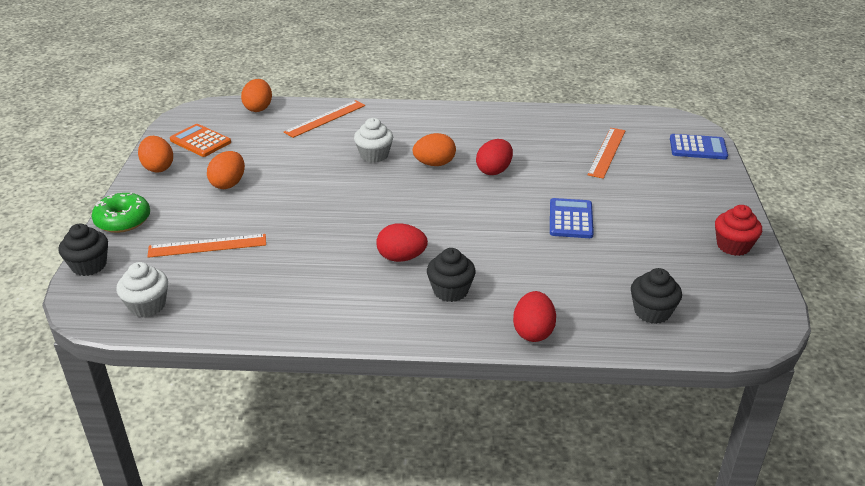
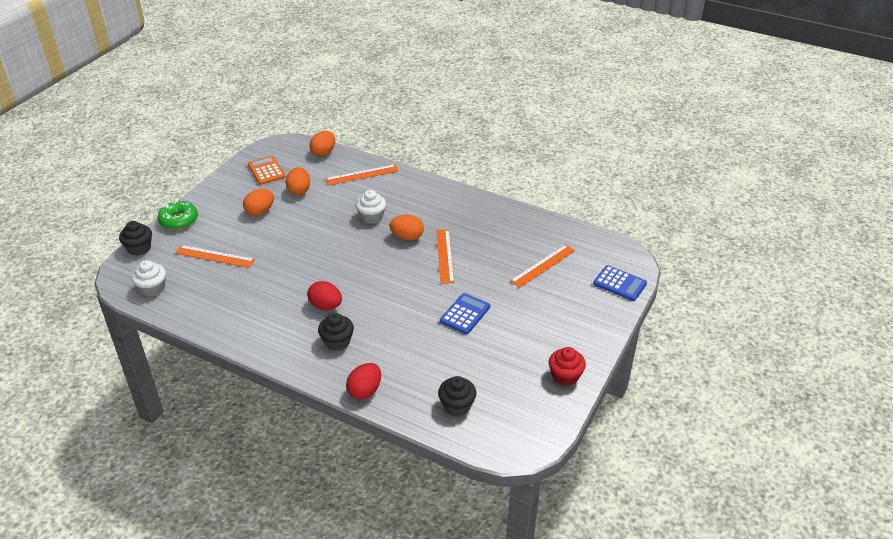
camera: 25 degrees right, 5 degrees up
(158, 167) = (226, 185): orange egg -> orange egg (299, 190)
(494, 170) = (444, 256): red egg -> orange ruler

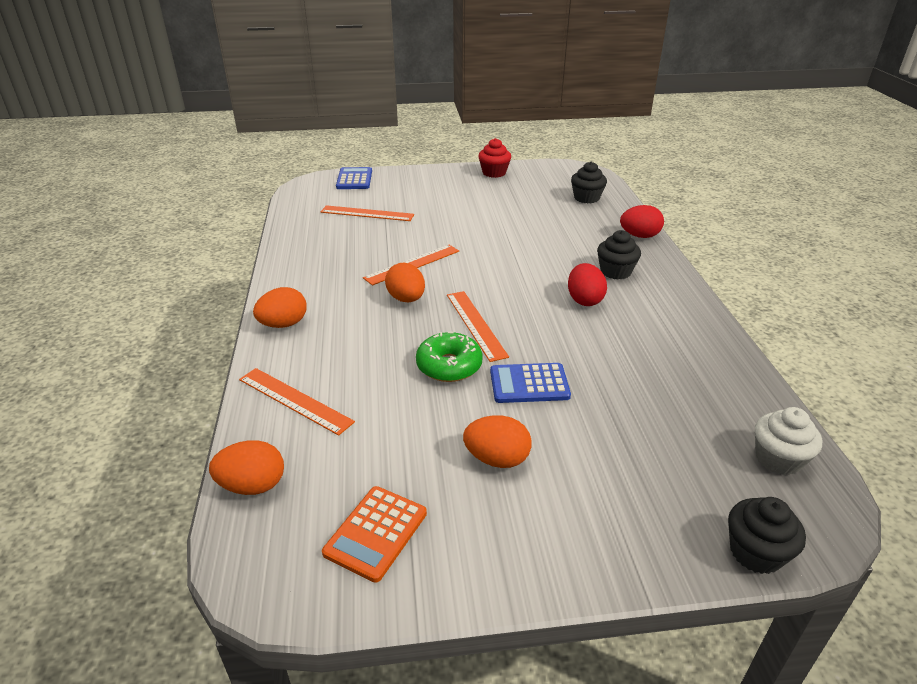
camera: 125 degrees left, 5 degrees down
(179, 220) = (636, 555): green donut -> green donut (449, 366)
(214, 256) = (642, 439): orange ruler -> orange ruler (476, 324)
(299, 190) = (398, 447): orange egg -> orange egg (283, 324)
(371, 217) = (394, 342): white cupcake -> none
(465, 314) = (484, 226): blue calculator -> blue calculator (529, 384)

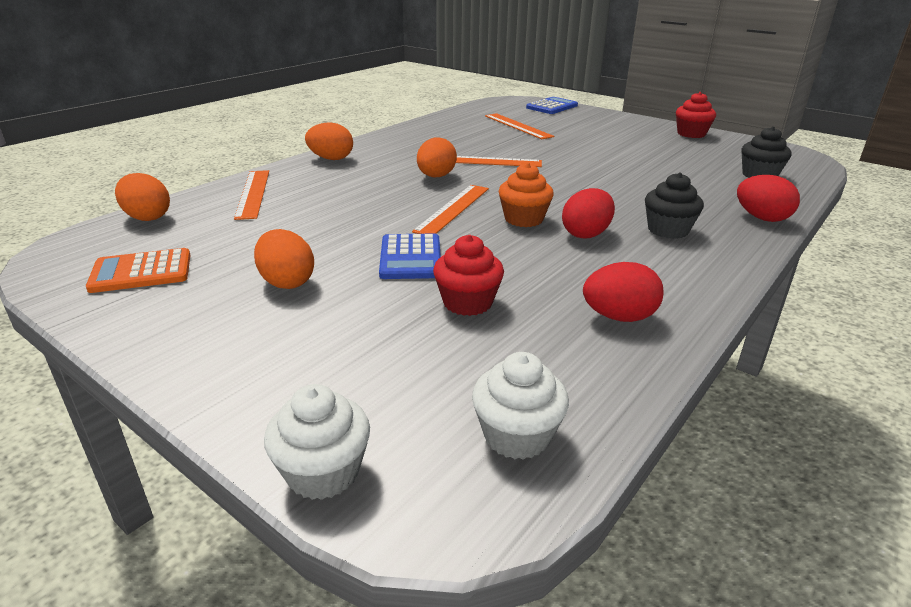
camera: 45 degrees right, 5 degrees down
(449, 366) = (378, 221): green donut -> none
(529, 384) = (410, 257): blue calculator -> blue calculator turned 135 degrees counterclockwise
(532, 308) = (524, 219): none -> orange cupcake
(620, 395) = (467, 302): none -> red cupcake
(696, 353) = (619, 317): none -> red egg
(755, 552) = (323, 472): black cupcake -> white cupcake

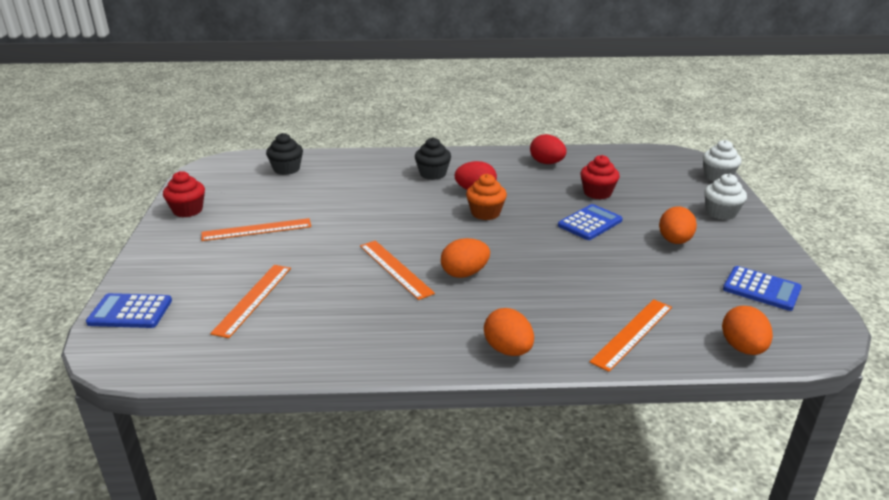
camera: 130 degrees left, 0 degrees up
(141, 272) = (761, 289): orange calculator -> blue calculator
(453, 209) = (510, 239): orange ruler -> orange ruler (256, 229)
(517, 435) = (645, 159): white cupcake -> white cupcake (721, 213)
(761, 218) = (374, 157): red egg -> none

